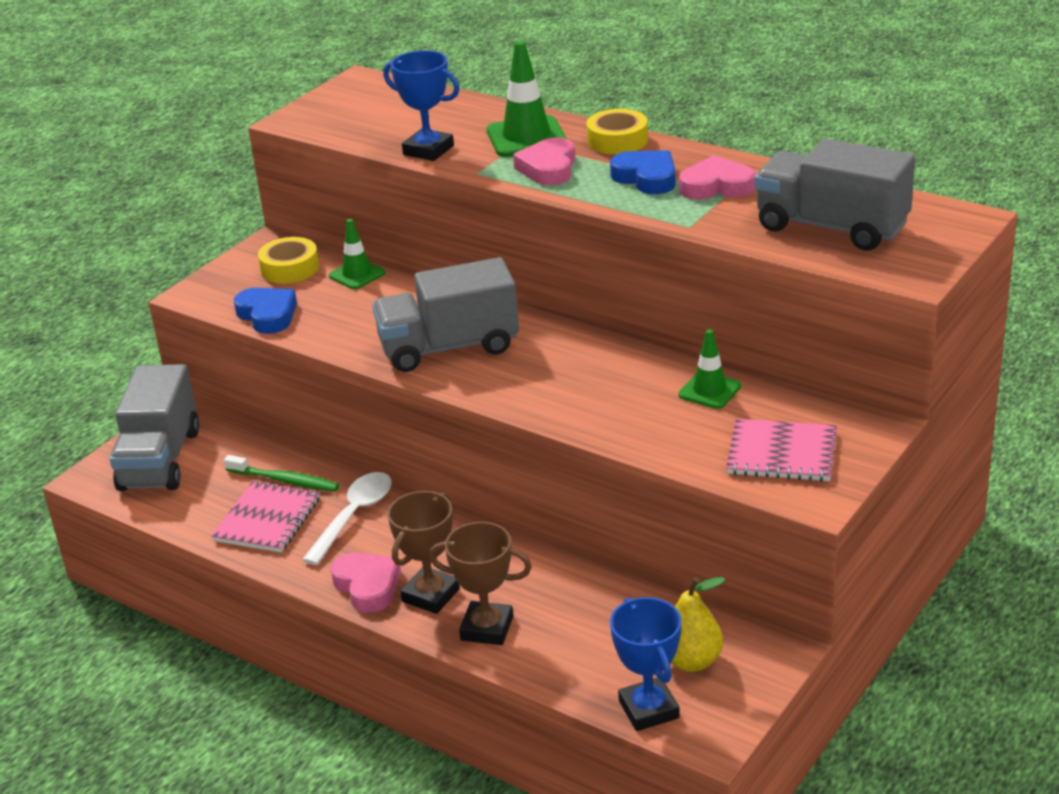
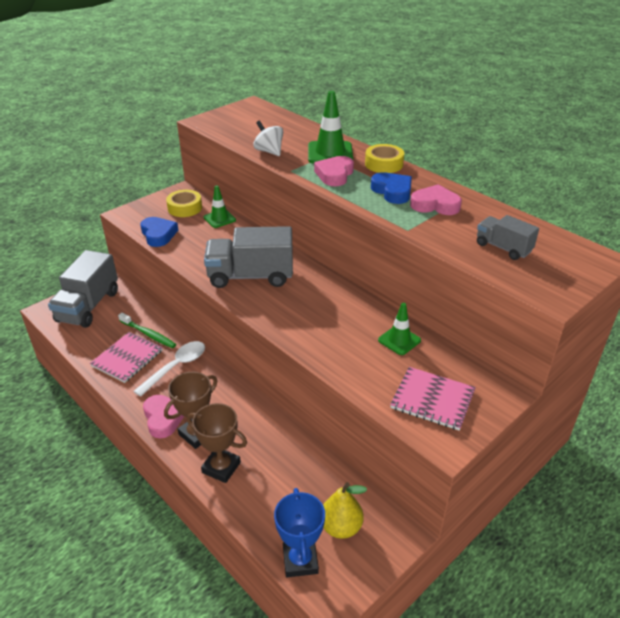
camera: 10 degrees right, 5 degrees up
(428, 150) = (269, 151): blue trophy -> white spinning top
(831, 227) = (503, 248): grey truck -> grey truck, size x0.55

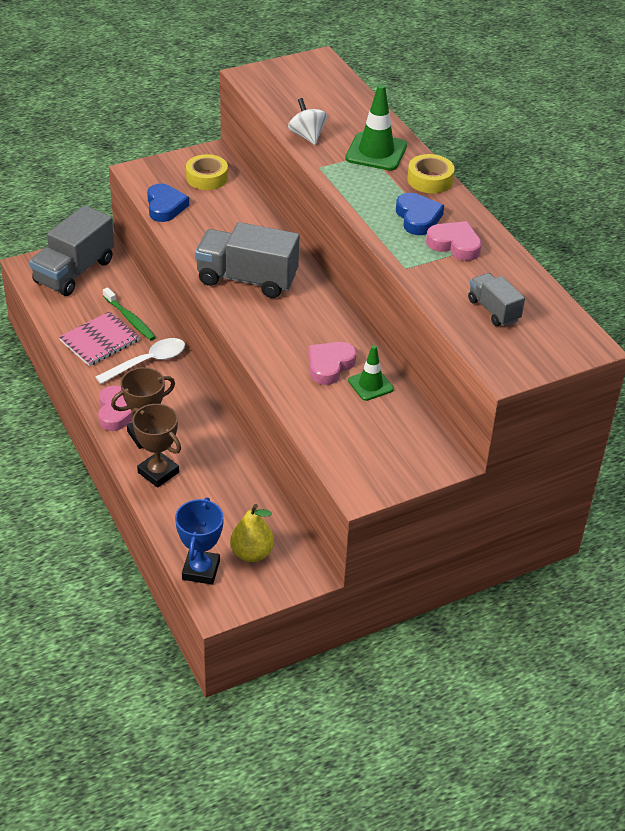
camera: 15 degrees right, 5 degrees up
(219, 219) = (241, 200): green traffic cone -> none
(334, 174) = (365, 183): pink heart -> pink heart (329, 365)
(432, 400) = (370, 450): pink notebook -> none

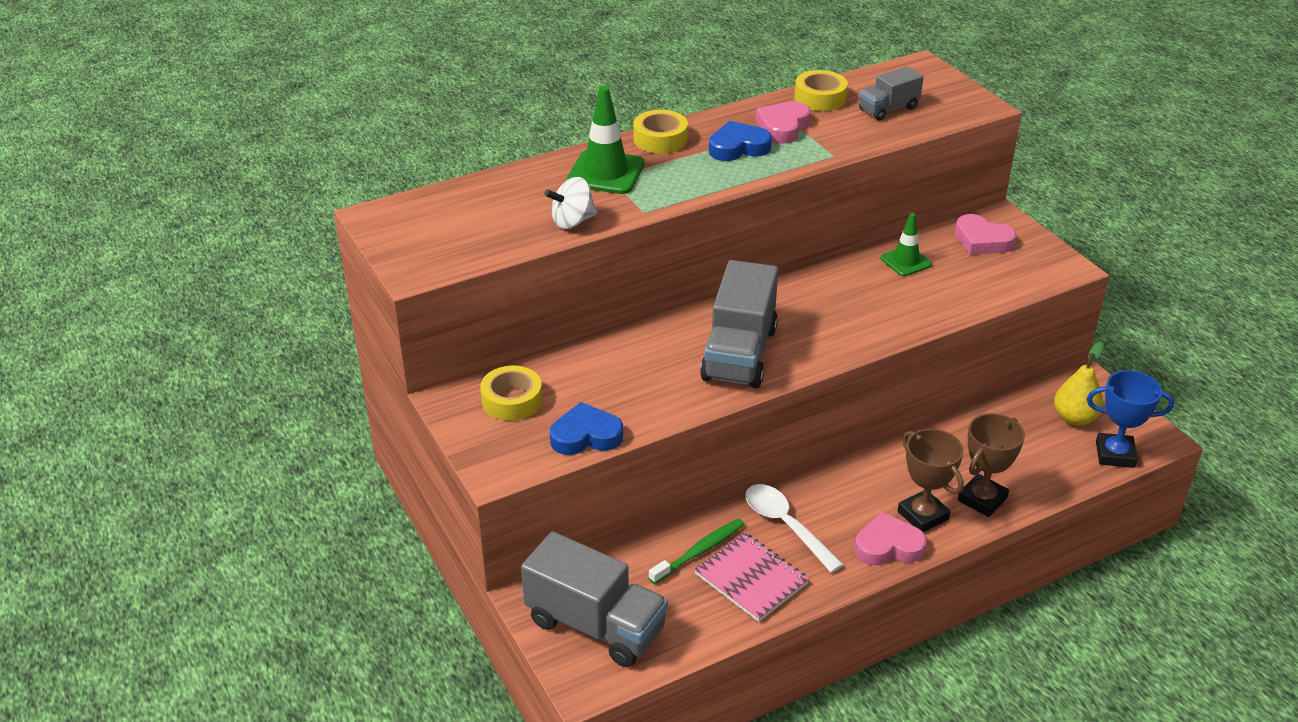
camera: 90 degrees left, 5 degrees down
(329, 365) = (883, 288): pink heart -> pink heart (982, 240)
(511, 271) = (820, 98): none -> yellow tape

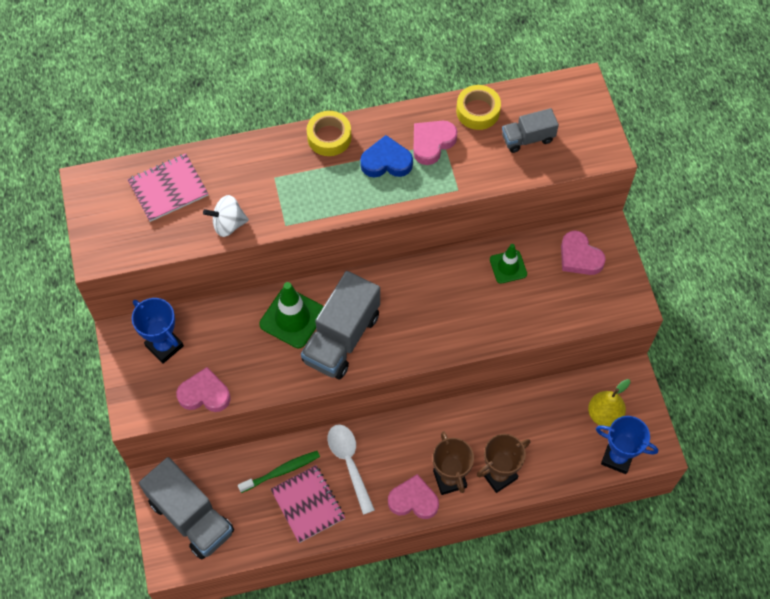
camera: 15 degrees right, 25 degrees up
(482, 205) = (168, 189): none -> pink notebook
(512, 400) = (164, 346): yellow tape -> blue trophy
(586, 436) = (204, 394): blue heart -> pink heart
(605, 173) = (272, 170): green traffic cone -> green traffic cone (292, 318)

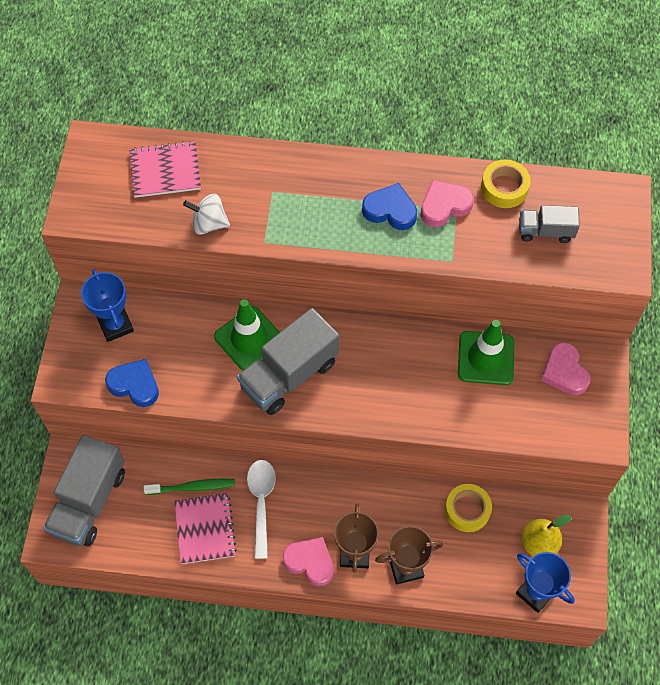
camera: 20 degrees right, 0 degrees up
(191, 517) = (89, 501): grey truck -> grey truck turned 45 degrees clockwise
(204, 394) = (135, 385): pink heart -> blue heart
(329, 137) = (342, 168): yellow tape -> yellow tape (467, 510)
(508, 267) = (486, 358): green traffic cone -> green traffic cone, size x1.60

